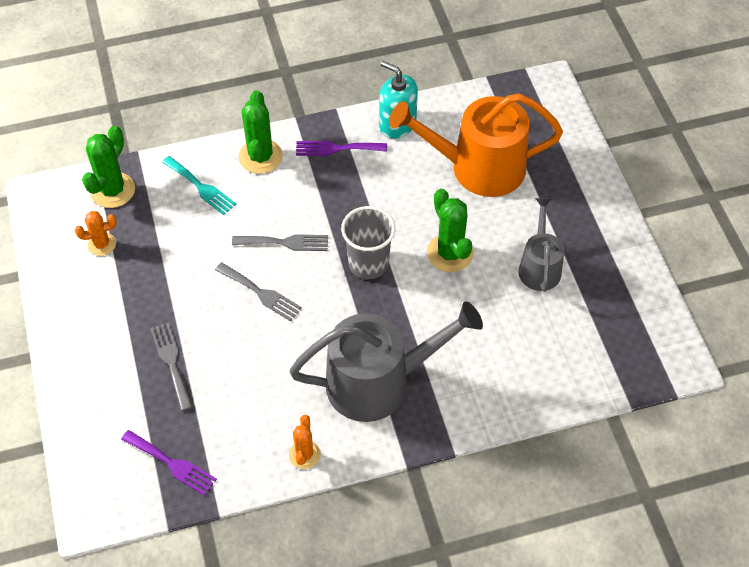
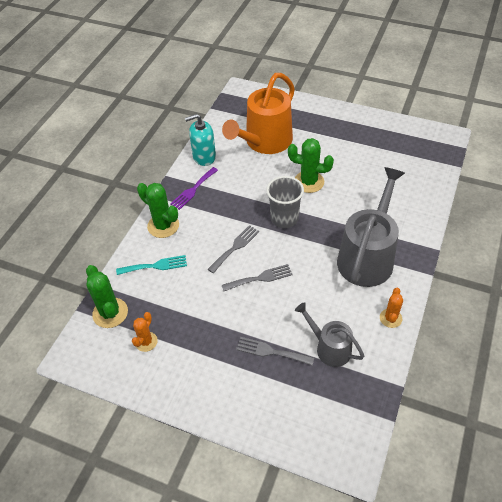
camera: 50 degrees left, 5 degrees down
(172, 464) = (347, 392): purple fork -> none
(304, 454) = (390, 318): orange cactus -> orange cactus turned 60 degrees clockwise
(539, 267) = (349, 153): grey watering can -> grey watering can (329, 348)

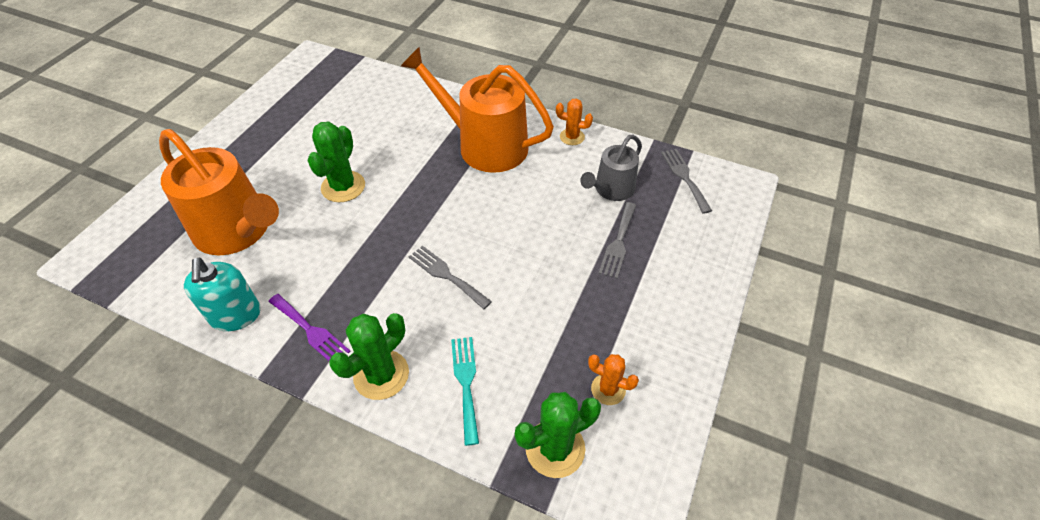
camera: 90 degrees left, 0 degrees up
(260, 278) = (505, 248): grey fork -> grey fork (684, 177)
(284, 218) = (404, 217): grey cup -> none
(367, 257) = (485, 145): grey watering can -> orange watering can

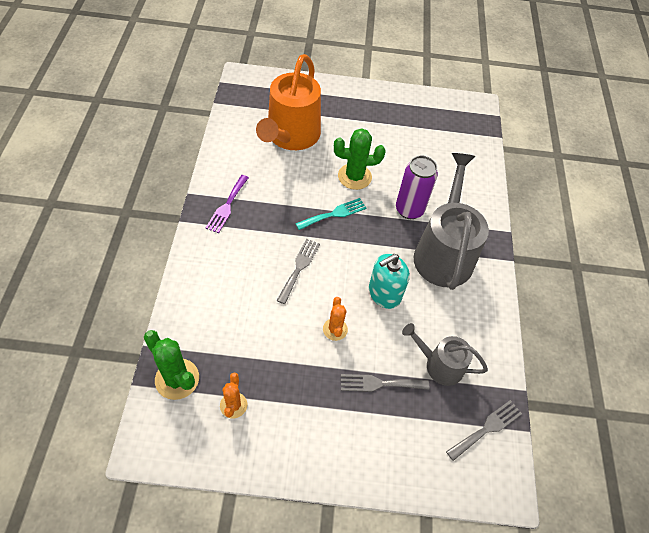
camera: 65 degrees right, 5 degrees up
(236, 315) = (226, 163): turquoise soap dispenser -> turquoise soap dispenser (384, 294)
(381, 375) = (206, 256): green cactus -> none
(416, 154) = (409, 209): none -> purple can
(466, 383) = (213, 308): turquoise fork -> turquoise fork (334, 214)
(485, 145) = (443, 253): orange watering can -> grey watering can
(572, 137) = (489, 317): orange cactus -> orange cactus (335, 329)

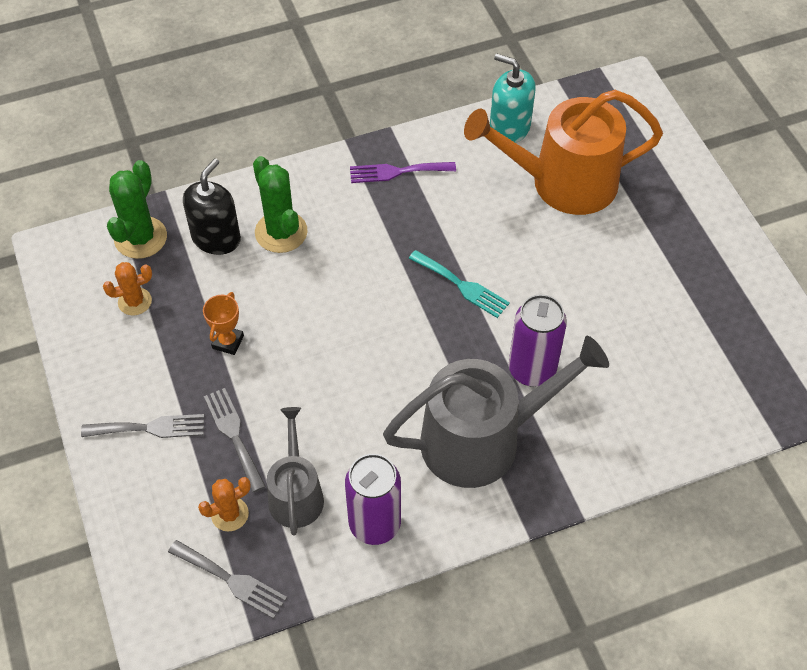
camera: 70 degrees right, 0 degrees up
(211, 329) = (216, 238): none -> black soap dispenser
(299, 268) = (351, 284): grey fork -> grey fork (150, 428)
(304, 357) = (228, 342): none -> orange trophy
(335, 329) = (284, 358): orange cactus -> orange cactus (230, 514)
(354, 177) = (544, 283): green cactus -> green cactus (281, 232)
(384, 294) = (368, 391): turquoise soap dispenser -> turquoise soap dispenser (509, 128)
(477, 331) = (375, 524): none -> purple can

